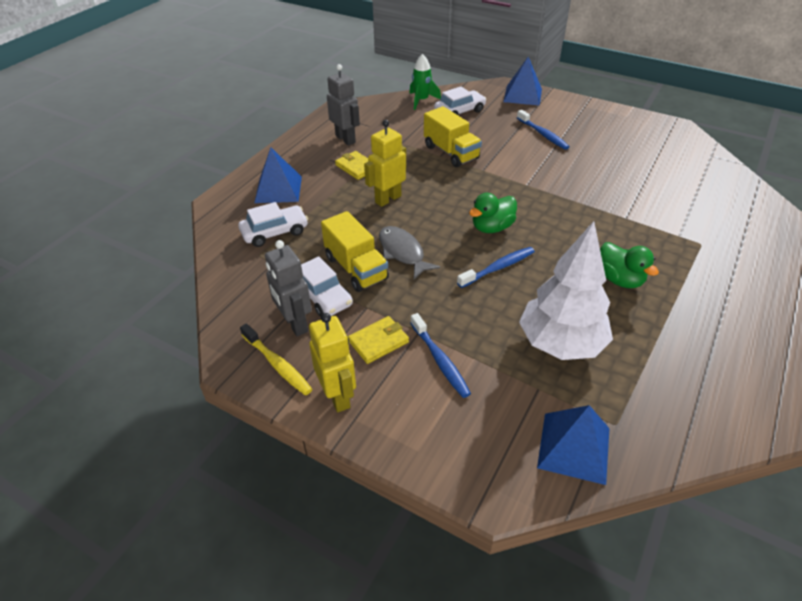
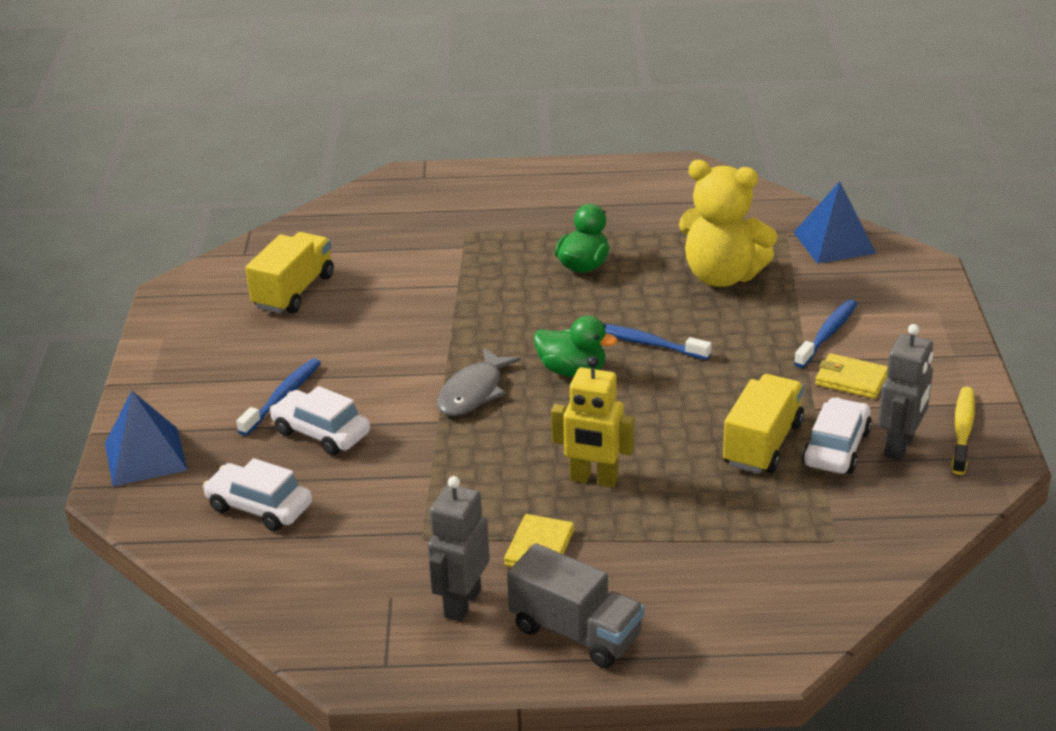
camera: 120 degrees left, 10 degrees down
(275, 232) = (775, 550): white car -> white car (321, 433)
(278, 189) = (677, 605): blue pyramid -> none
(296, 159) = (576, 632): none -> grey truck
(338, 396) = (945, 375): yellow robot -> none
(402, 252) = (694, 420): grey fish -> grey fish (473, 392)
(421, 100) = (243, 570): green rocket -> none
(451, 152) = (411, 467): yellow truck -> yellow truck (294, 292)
(560, 344) = (722, 276): white tree -> yellow teddy bear

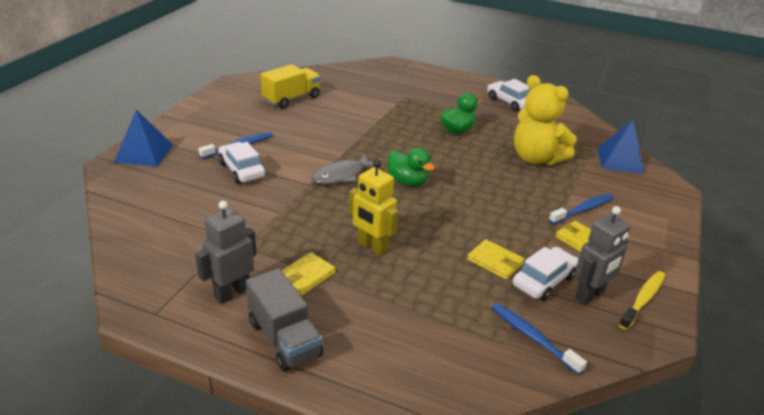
camera: 20 degrees right, 0 degrees up
(259, 507) = (174, 197): white car -> white car (510, 102)
(646, 343) = (463, 180): blue toothbrush -> blue toothbrush (532, 337)
(762, 444) = (495, 262): yellow truck -> yellow wallet

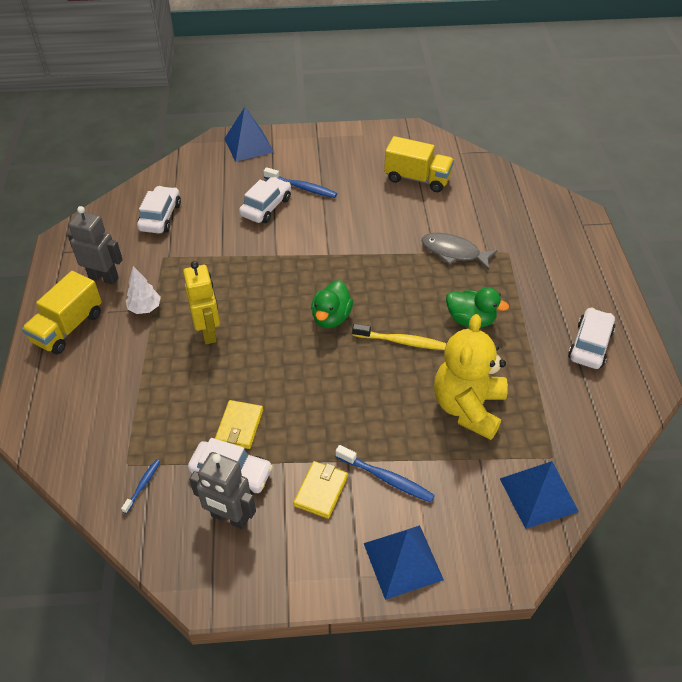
camera: 65 degrees right, 15 degrees up
(181, 231) = (160, 217): none -> white car
(284, 338) = (68, 327): grey truck -> yellow truck
(306, 276) = (145, 308): yellow wallet -> white tree
(341, 175) = (306, 269): grey fish -> grey fish (453, 252)
(372, 247) = (208, 332): yellow robot -> yellow robot turned 150 degrees clockwise
(532, 337) = (143, 485): blue toothbrush -> blue toothbrush, size x0.58
(643, 300) = (248, 568): yellow toothbrush -> yellow toothbrush (401, 341)
(657, 226) = (403, 561): none -> blue pyramid

